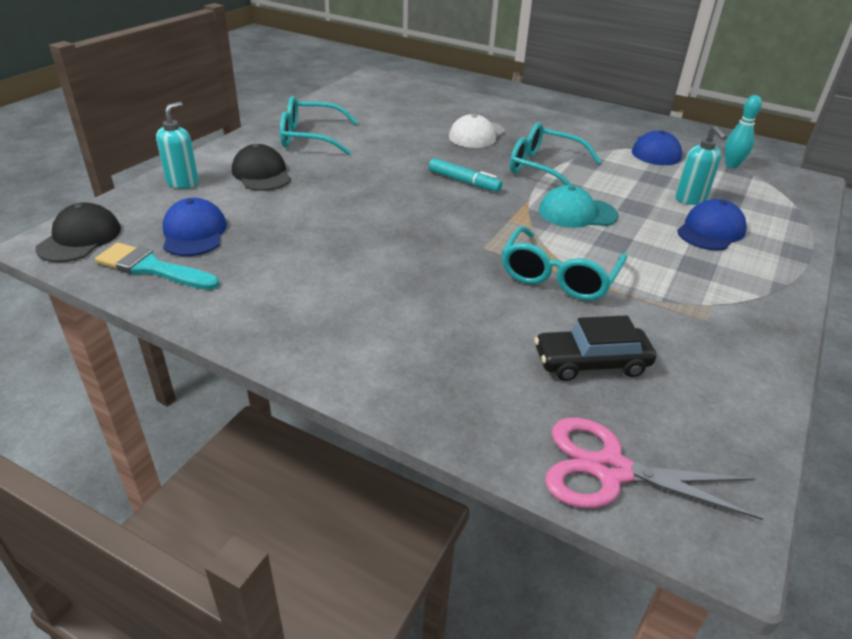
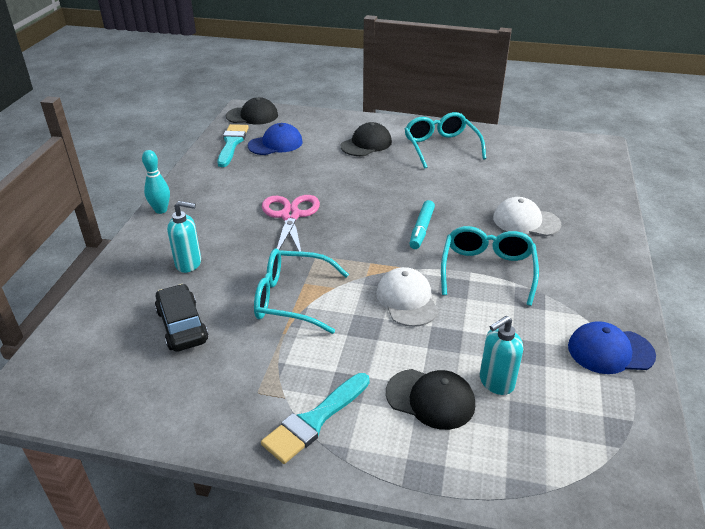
camera: 75 degrees right, 0 degrees up
(183, 183) = (334, 123): turquoise soap dispenser -> turquoise soap dispenser (189, 264)
(577, 213) = (407, 300): turquoise cap -> white cap
(610, 470) = (75, 342): pink scissors -> pink scissors (290, 216)
(710, 231) = (430, 399): blue cap -> black cap
(732, 165) = (632, 425): turquoise bowling pin -> turquoise bowling pin (161, 210)
(742, 292) = (314, 420): none -> turquoise brush

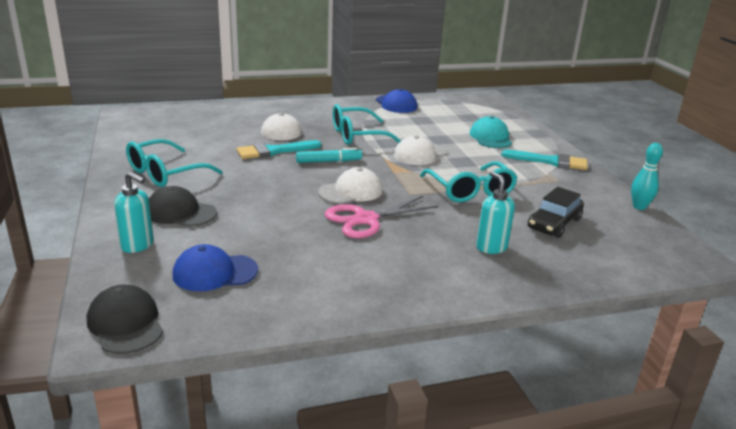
camera: 120 degrees left, 10 degrees down
(161, 210) = (436, 300): turquoise bowling pin -> turquoise bowling pin (639, 207)
(232, 143) = (234, 309): turquoise brush -> turquoise brush (274, 151)
(275, 144) = (215, 272): blue cap -> blue cap turned 45 degrees counterclockwise
(346, 223) = (351, 191): none -> white cap
(430, 399) = (490, 137): black cap -> turquoise cap
(496, 382) = (456, 125): turquoise soap dispenser -> turquoise soap dispenser (137, 245)

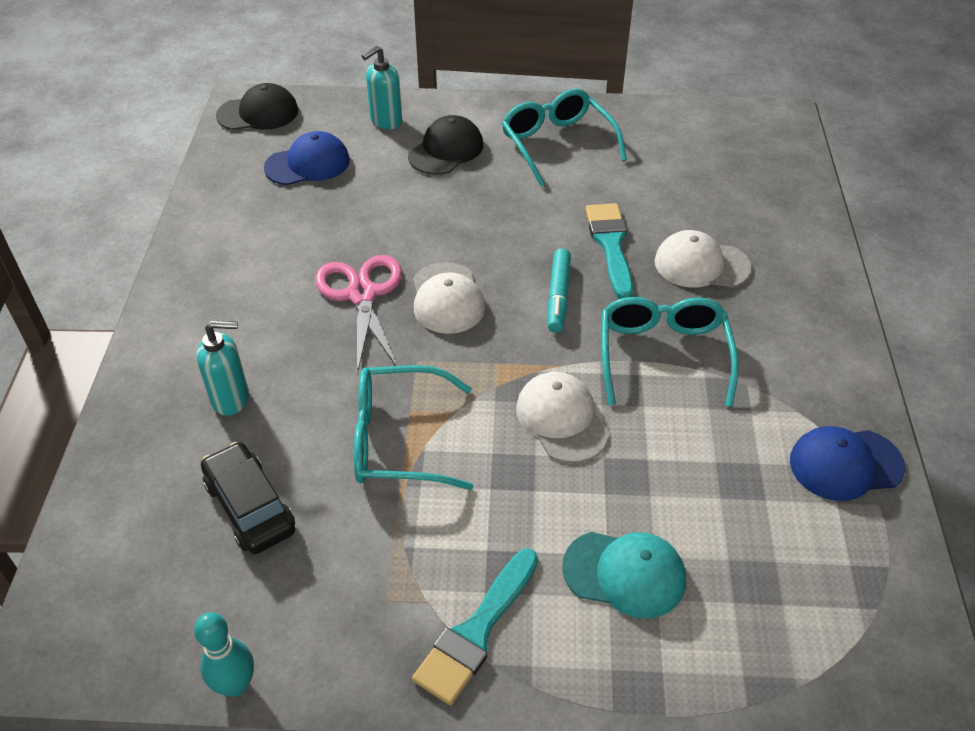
camera: 110 degrees right, 20 degrees up
(215, 272) = (308, 164): blue cap -> blue cap turned 60 degrees clockwise

